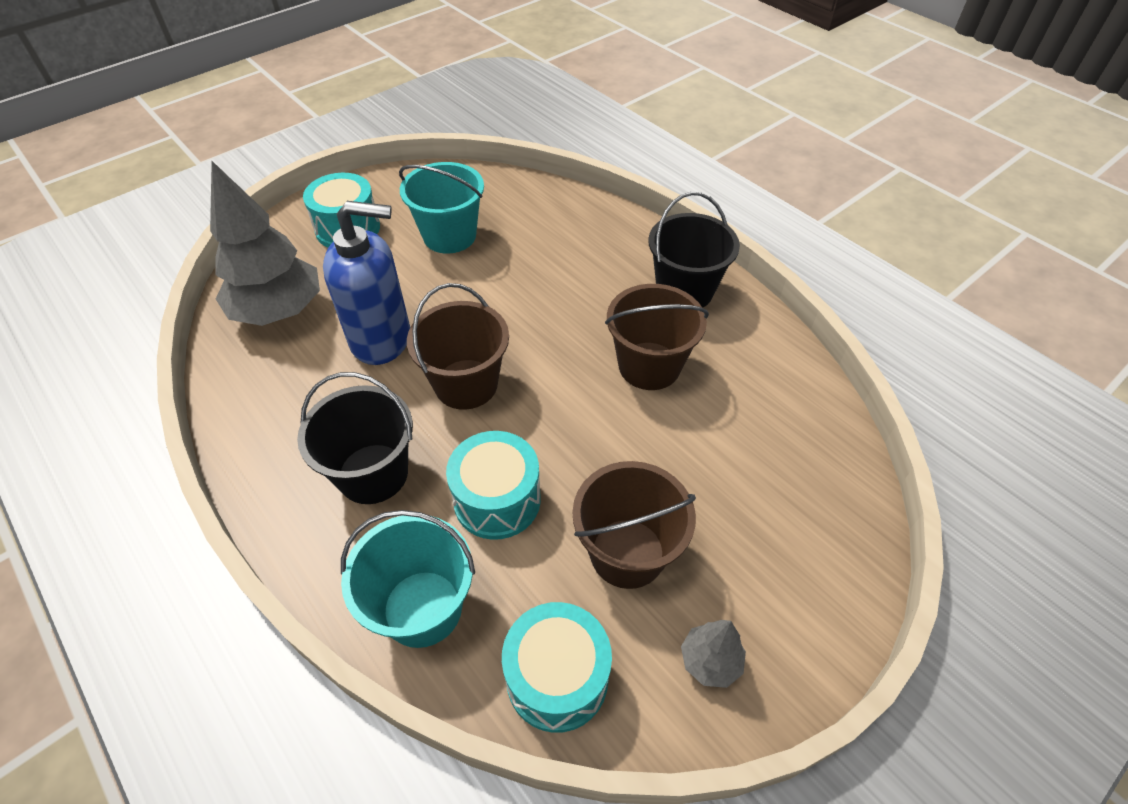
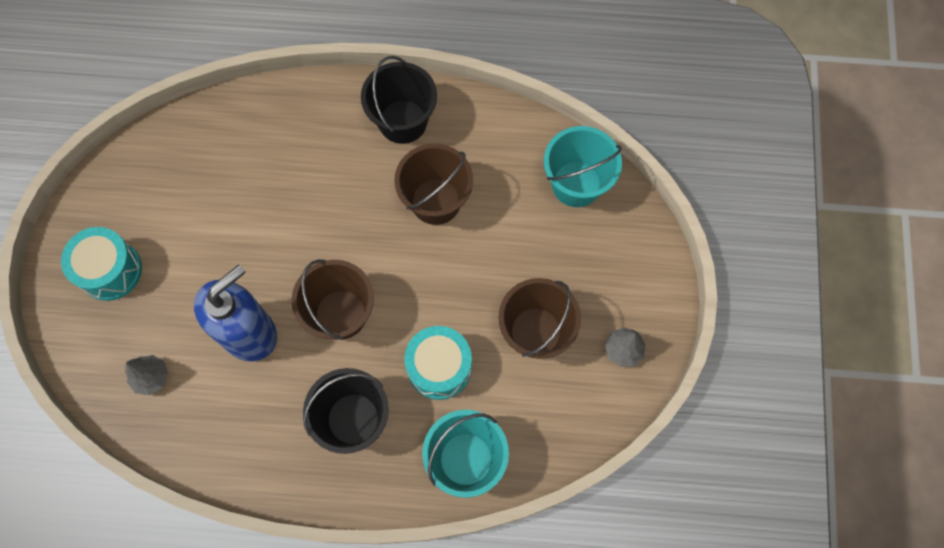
camera: 45 degrees left, 20 degrees up
(279, 311) = (151, 377): grey tree -> grey tree, size x0.46
(449, 236) = (195, 211): turquoise bucket -> turquoise bucket (576, 184)
(557, 677) = (563, 426): turquoise drum -> none

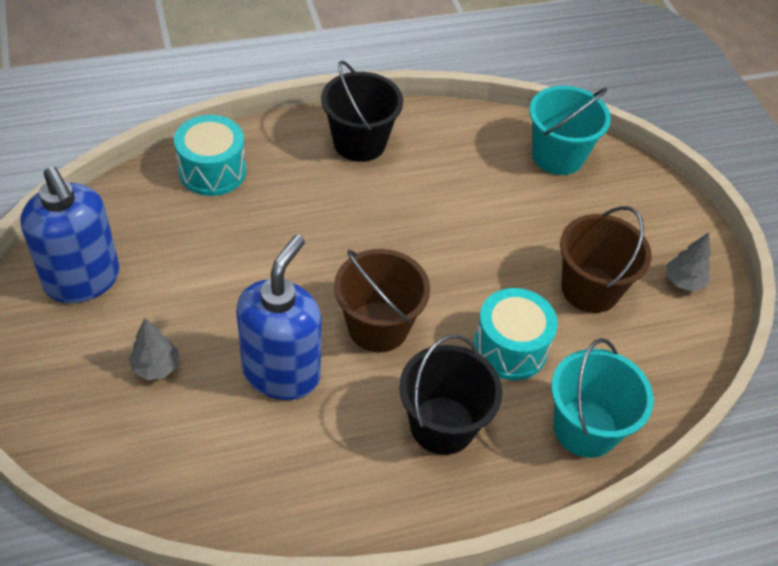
camera: 25 degrees left, 20 degrees down
(110, 270) = (86, 354): turquoise drum -> turquoise drum (212, 171)
(129, 201) = (83, 280): none -> blue soap dispenser
(151, 377) = (182, 451): grey tree -> grey tree (156, 367)
(436, 201) = (428, 201): brown bucket -> none

